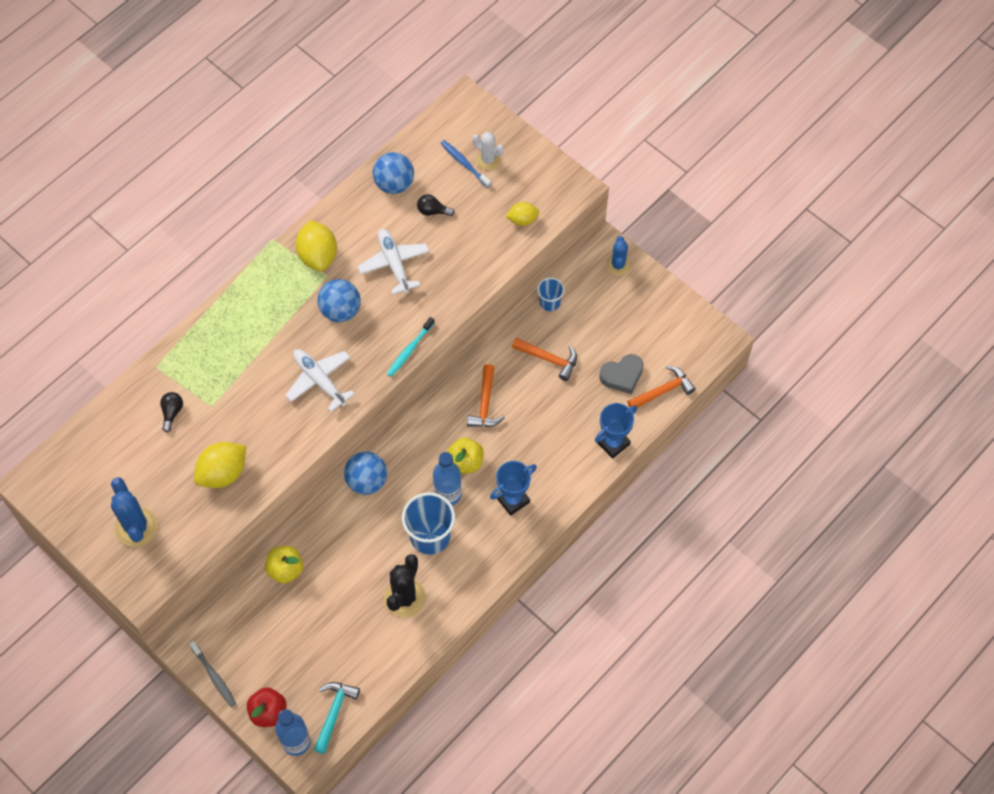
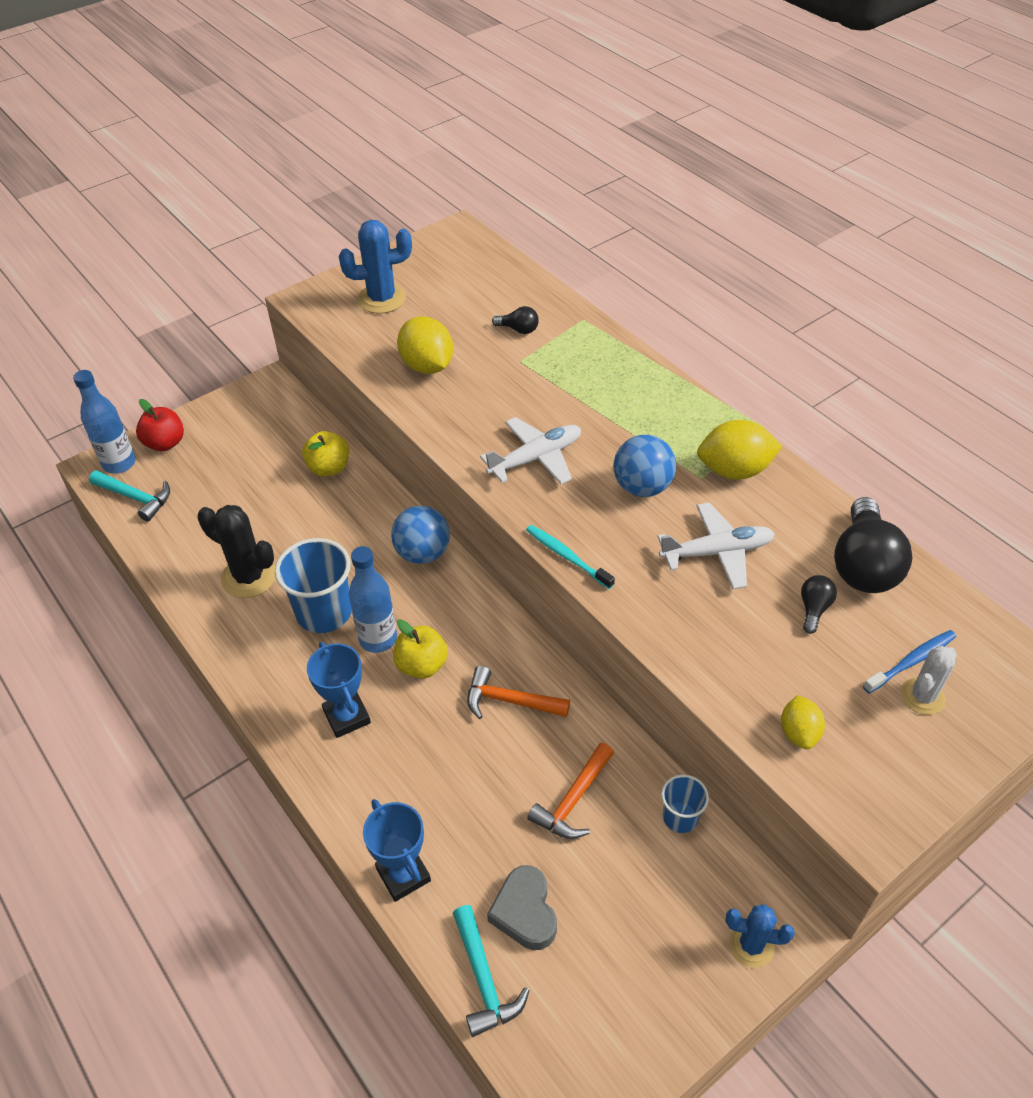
camera: 100 degrees right, 15 degrees down
(214, 676) = (226, 403): grey toothbrush -> none
(394, 184) = (863, 565): blue ball -> black light bulb
(663, 391) = (484, 979): orange hammer -> turquoise hammer

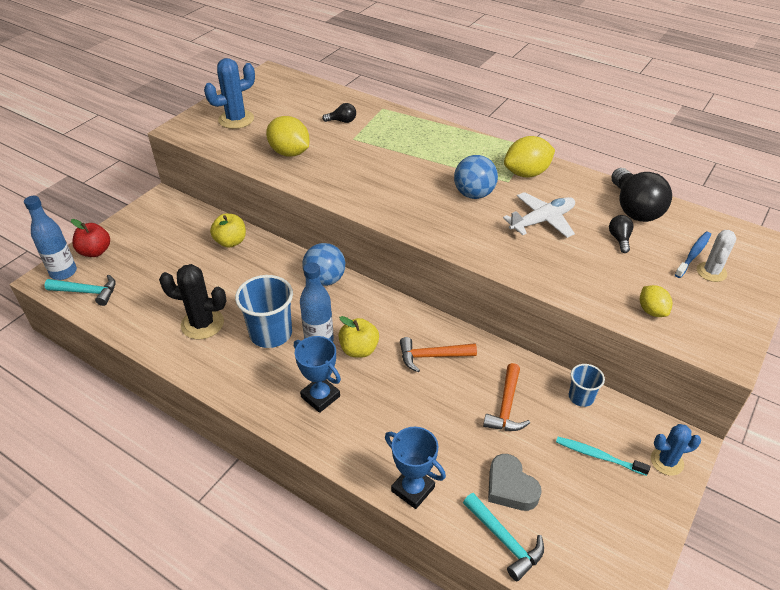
camera: 20 degrees left, 5 degrees down
(536, 458) = (394, 192): white plane -> none
(567, 557) = (447, 244): turquoise toothbrush -> turquoise toothbrush (598, 456)

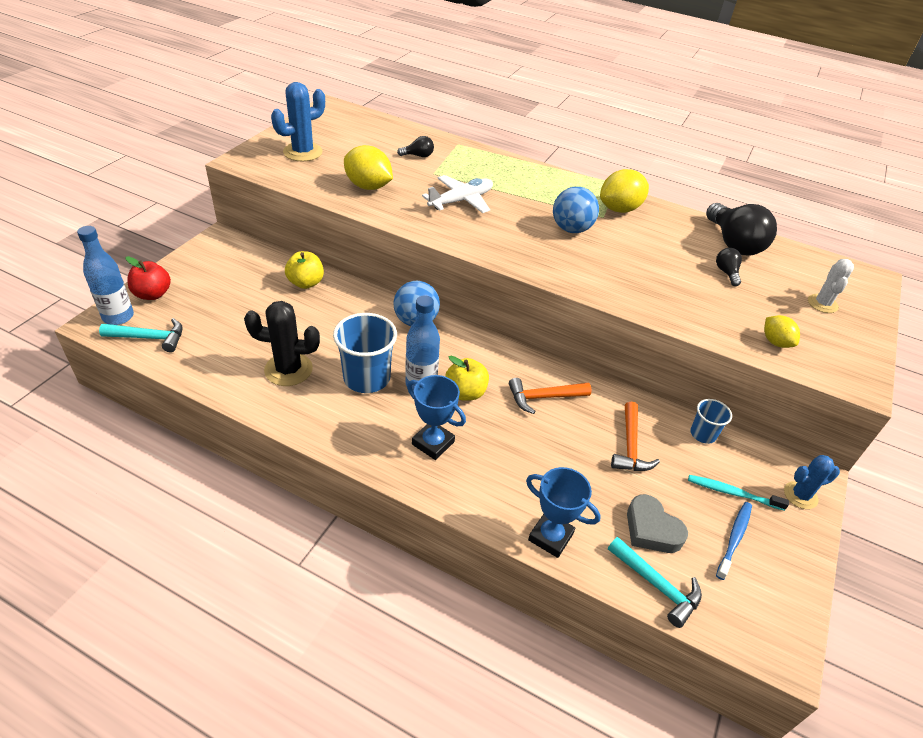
camera: 10 degrees left, 0 degrees up
(542, 221) = (646, 255): white plane -> white plane (461, 201)
(693, 255) = (801, 287): blue toothbrush -> blue toothbrush (734, 539)

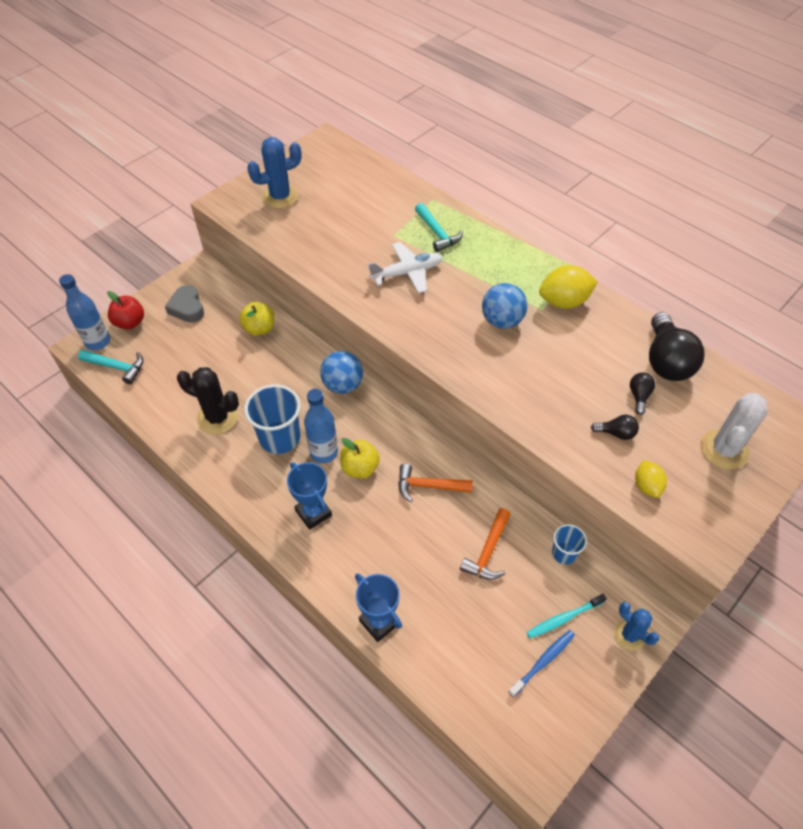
camera: 20 degrees right, 10 degrees up
(368, 186) = (326, 245): yellow lemon -> none
(418, 156) = (387, 211): black light bulb -> black light bulb (616, 433)
(651, 529) = (470, 635): grey heart -> grey heart (187, 308)
(657, 585) = (452, 687): turquoise hammer -> turquoise hammer (437, 233)
(733, 493) = (564, 618): turquoise toothbrush -> turquoise toothbrush turned 60 degrees counterclockwise
(800, 495) = (629, 635): blue cactus -> blue cactus turned 45 degrees clockwise
(822, 304) = (724, 449): white cactus -> white cactus, size x1.57

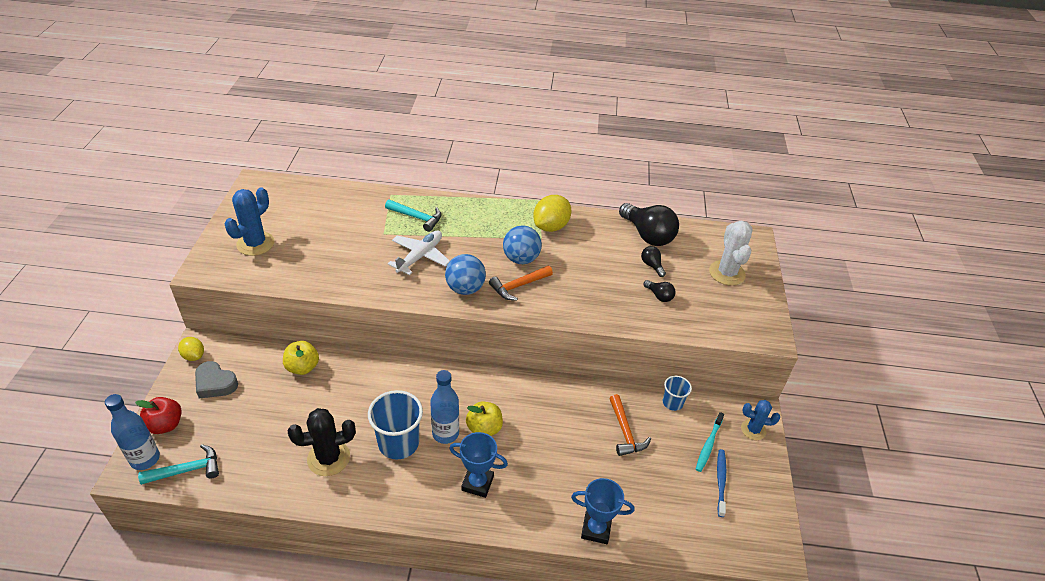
camera: 40 degrees left, 10 degrees down
(343, 385) = (415, 374): blue ball -> blue ball (465, 288)
(428, 486) = (546, 412): orange hammer -> orange hammer (518, 286)
(616, 433) = (659, 296): black light bulb -> black light bulb turned 75 degrees clockwise
(646, 486) = (705, 319): yellow lemon -> yellow lemon (194, 356)

